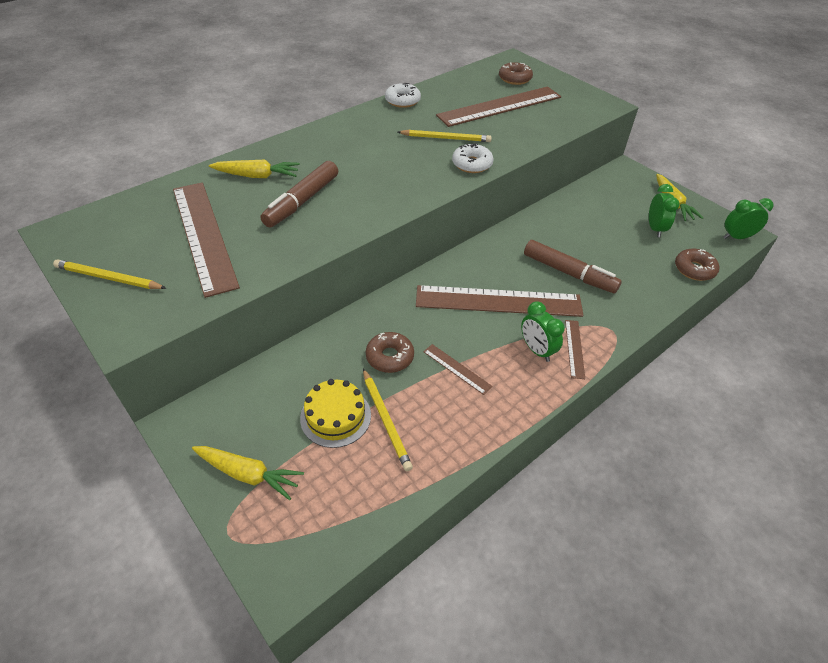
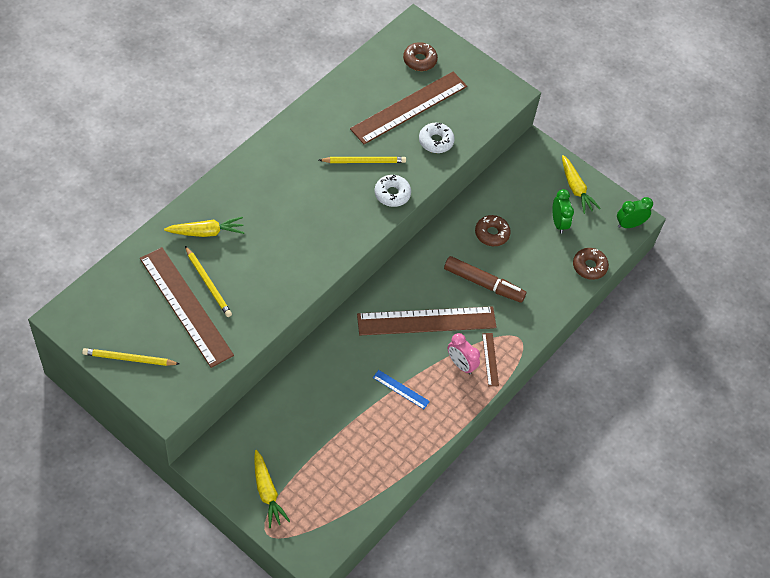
camera: 15 degrees left, 10 degrees up
(248, 474) = (267, 492): yellow carrot -> yellow carrot turned 60 degrees clockwise
(302, 201) = (255, 258): brown marker -> none
(335, 416) = (317, 441): yellow cake -> none
(386, 420) = (355, 439): yellow pencil -> yellow pencil (208, 283)
(390, 357) = (347, 385): brown donut -> brown donut (492, 234)
(402, 101) = (313, 110): white donut -> white donut (436, 141)
(457, 369) = (401, 389): brown ruler -> blue ruler
(536, 350) = (461, 364): green clock -> pink clock

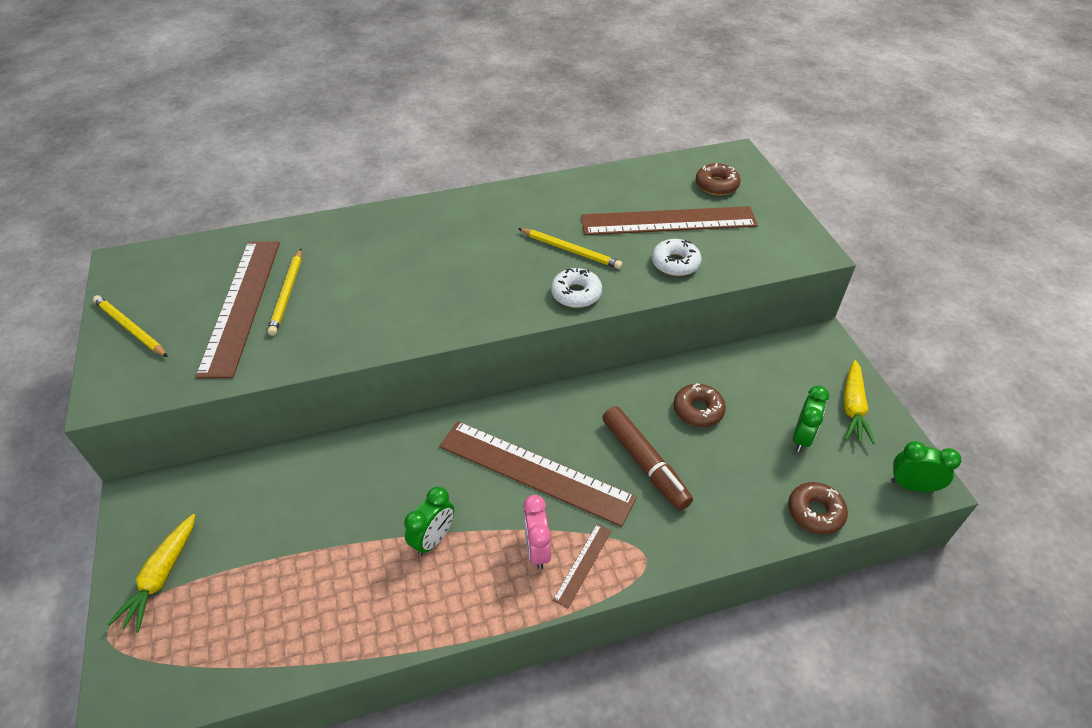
camera: 40 degrees right, 10 degrees down
(206, 232) = (337, 247): yellow carrot -> none
(401, 389) = (433, 539): blue ruler -> green clock

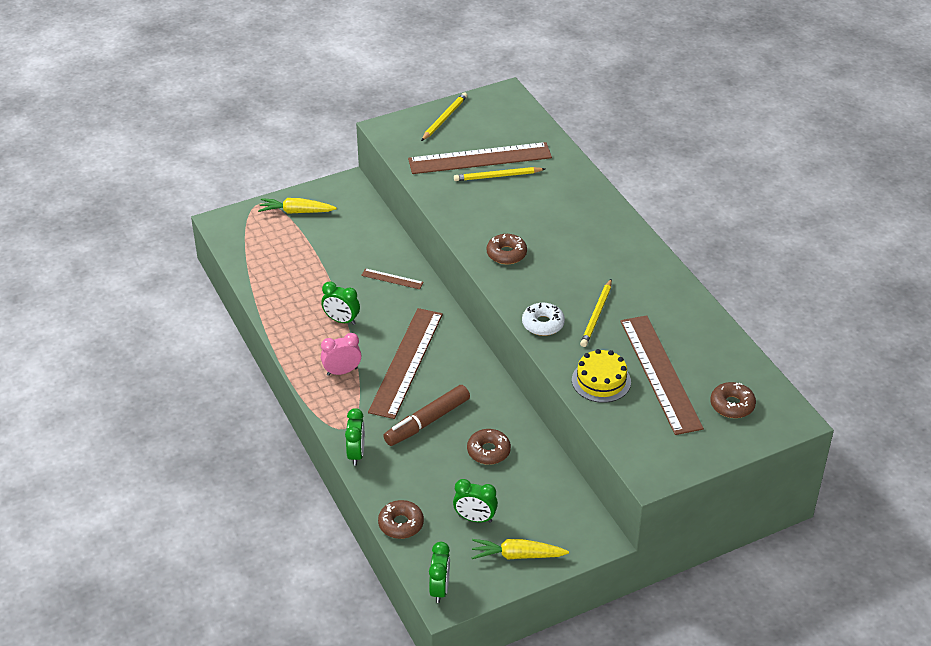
camera: 80 degrees right, 5 degrees down
(441, 306) = (506, 254): none -> brown donut
(583, 564) = (334, 396): brown ruler -> brown ruler (392, 279)
(675, 263) = (601, 381): white donut -> yellow cake
(695, 549) = (356, 454): none -> green clock

